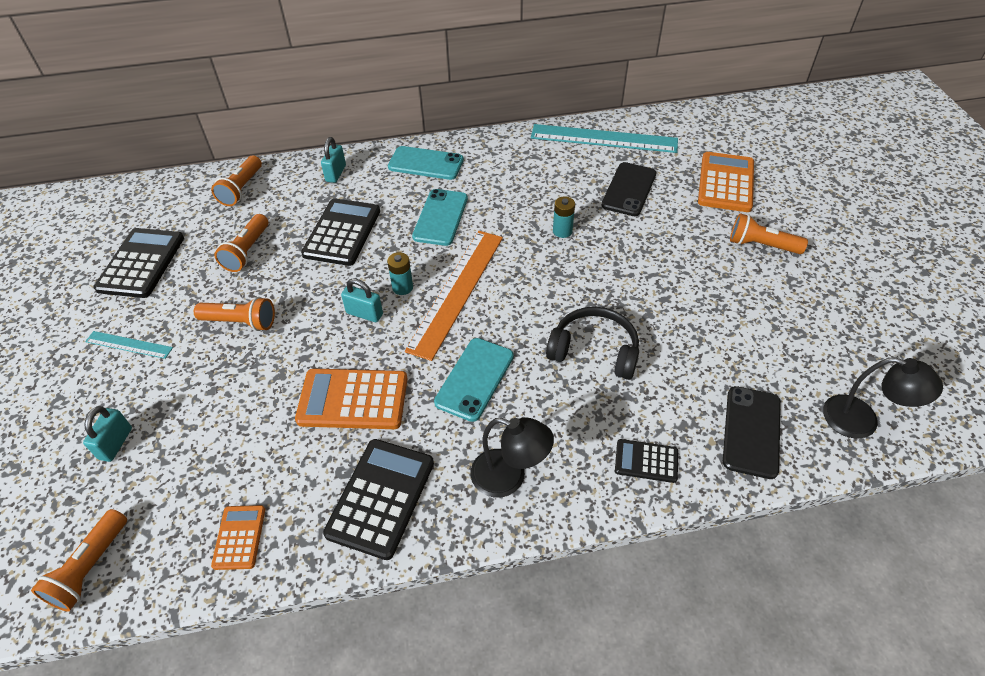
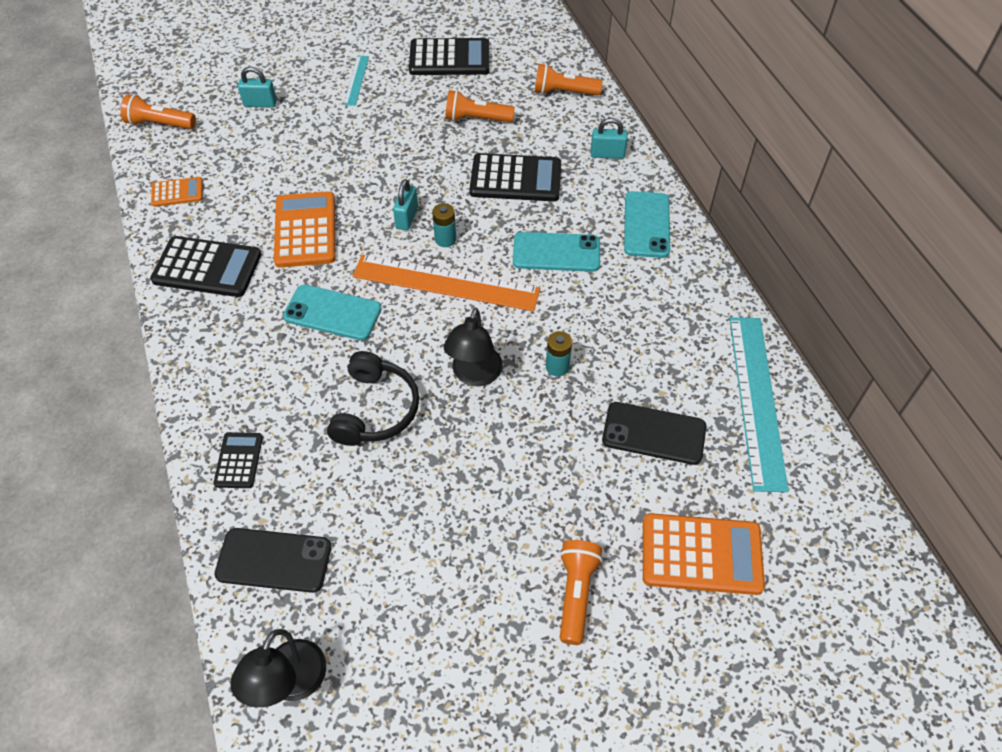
camera: 80 degrees right, 5 degrees up
(240, 322) = (387, 138): orange flashlight -> none
(509, 477) = (224, 352): black lamp -> black lamp (474, 375)

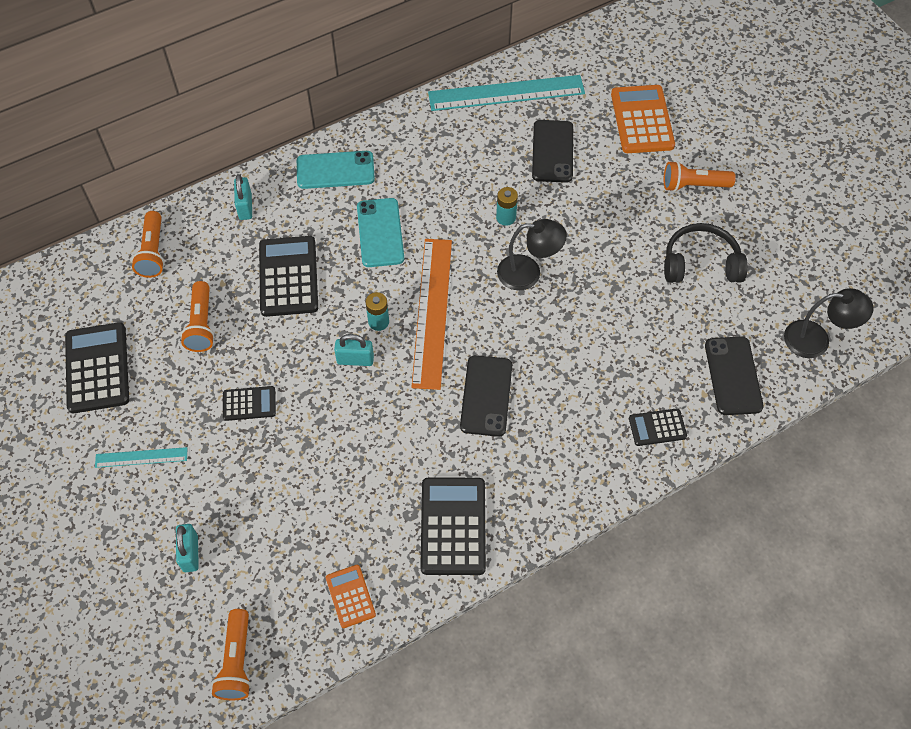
camera: 100 degrees left, 5 degrees up
(305, 230) = (386, 447): orange calculator -> none
(332, 313) = (486, 396): turquoise phone -> black phone
(375, 409) = (580, 338): black headphones -> black headphones (700, 263)
(384, 144) = (249, 403): none -> black calculator

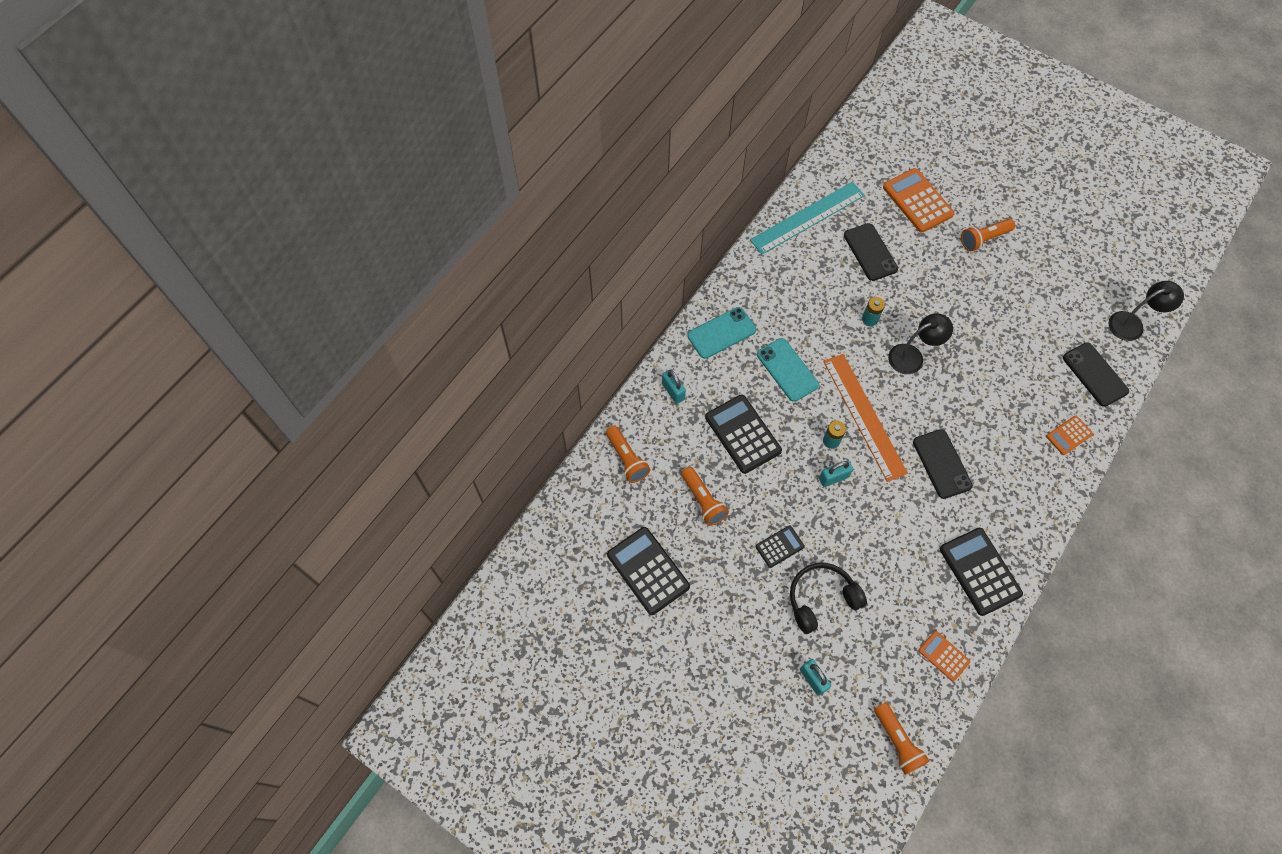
camera: 25 degrees left, 5 degrees up
(141, 457) = (728, 624): turquoise ruler -> none
(657, 427) = (1069, 435): black calculator -> orange calculator
(700, 263) = (1024, 298): black headphones -> black headphones (821, 599)

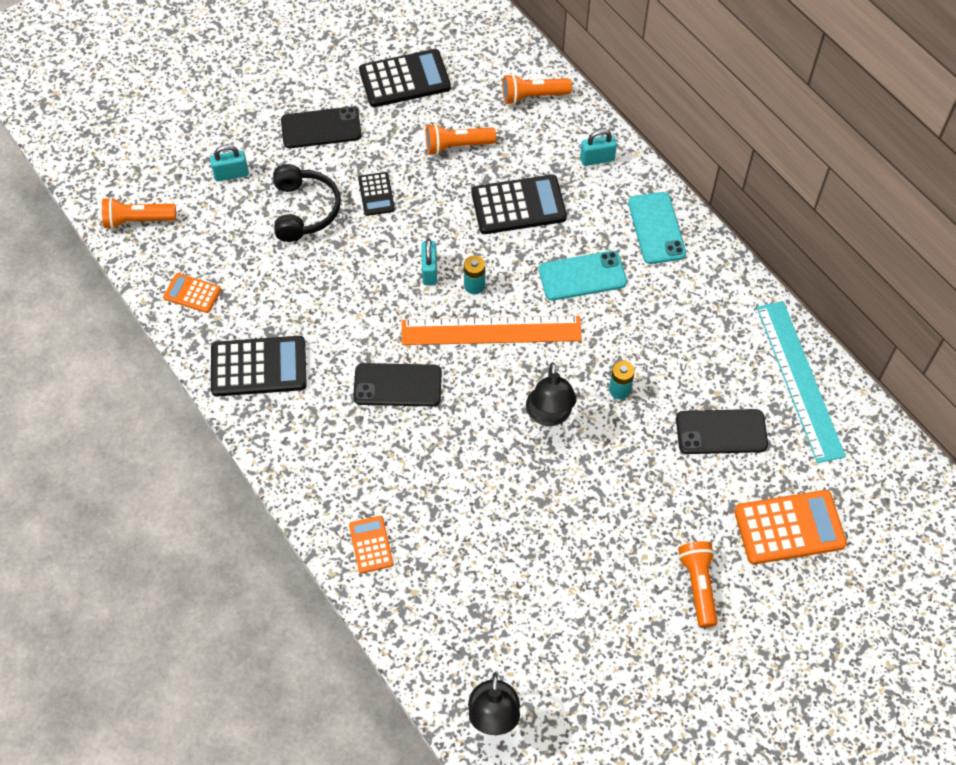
camera: 110 degrees right, 5 degrees down
(943, 656) = (192, 293): orange calculator -> orange calculator turned 135 degrees counterclockwise
(1095, 374) = (439, 623): black phone -> black phone (321, 128)

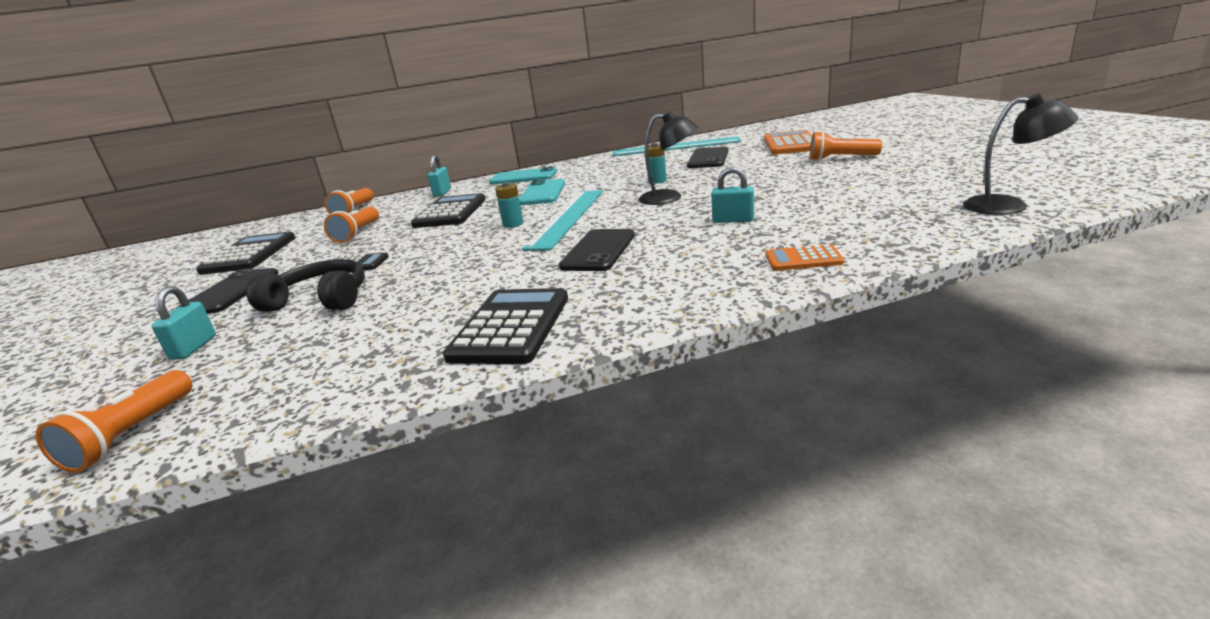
camera: 70 degrees left, 35 degrees down
(192, 293) = (336, 380): orange calculator -> none
(429, 271) = (477, 241): turquoise padlock -> turquoise padlock (733, 220)
(491, 331) = (567, 217): orange ruler -> turquoise ruler

